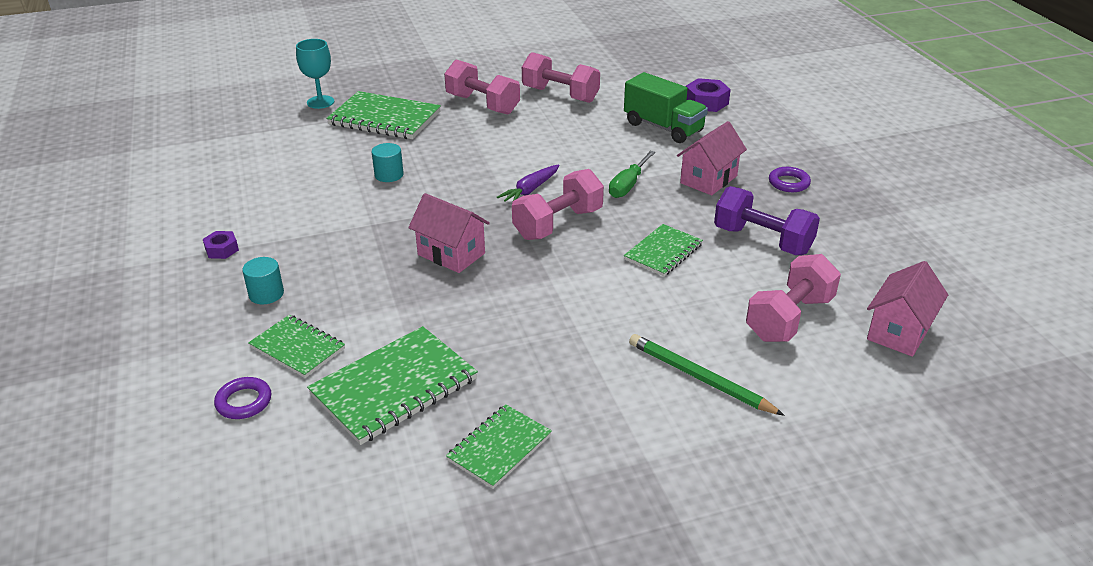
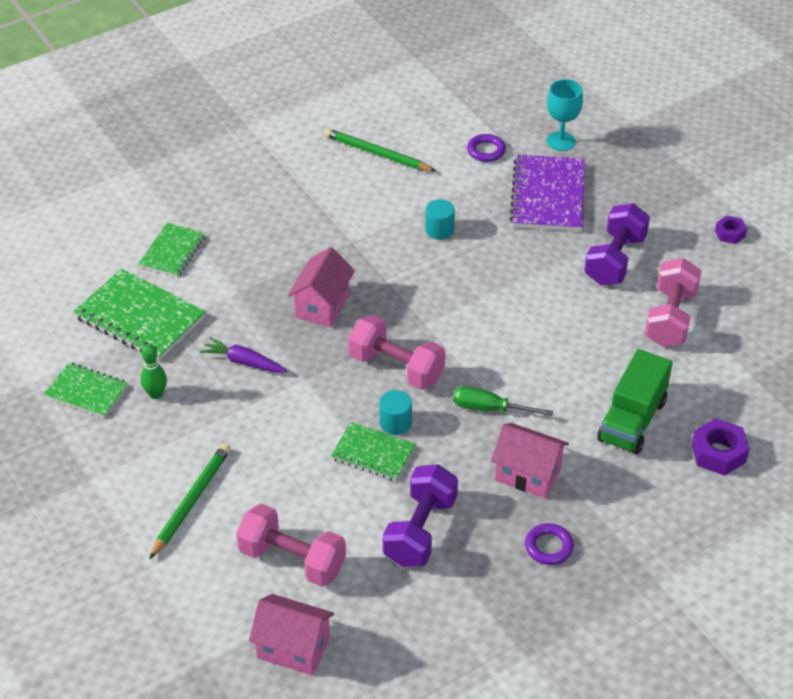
camera: 75 degrees right, 10 degrees up
(222, 249) = (285, 167): purple nut -> purple nut (730, 233)
(244, 402) = (108, 244): purple ring -> purple ring (486, 151)
(252, 192) = (377, 154): none -> green pencil
(266, 294) = (233, 213): turquoise cylinder -> turquoise cylinder (395, 423)
(385, 118) = (548, 196): green notebook -> purple notebook
(482, 104) = (615, 260): pink dumbbell -> purple dumbbell
(528, 387) = (156, 394): none -> green bowling pin
(530, 190) = (450, 335): purple carrot -> purple carrot (244, 362)

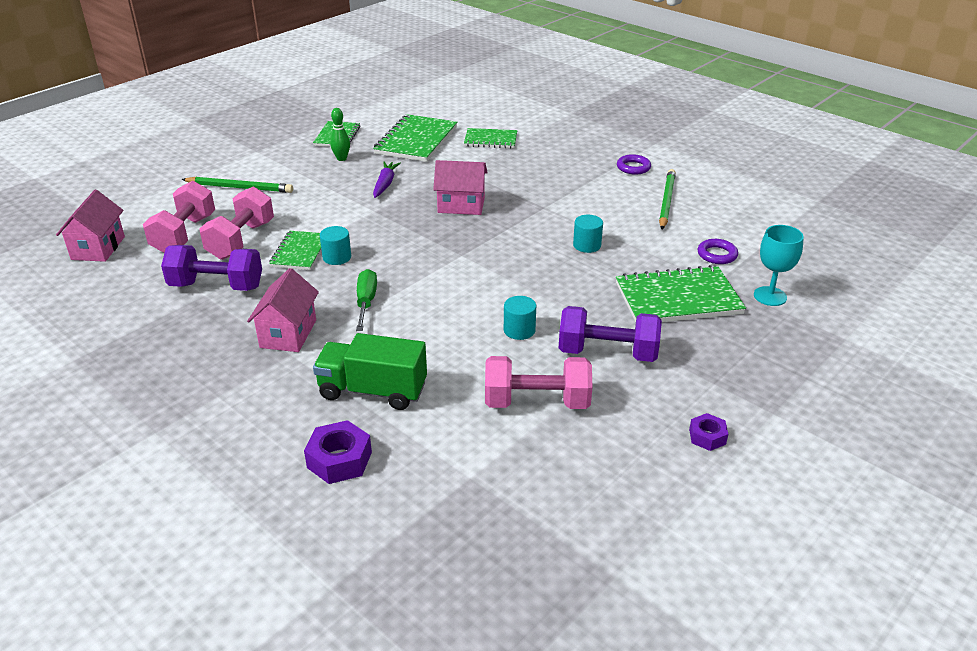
camera: 75 degrees right, 10 degrees down
(396, 368) = (401, 249): pink dumbbell -> pink dumbbell (241, 240)
(548, 196) = (678, 299): purple notebook -> green notebook
(548, 547) = (200, 357): purple ring -> purple ring (633, 167)
(567, 307) = (519, 330): none -> turquoise cylinder

